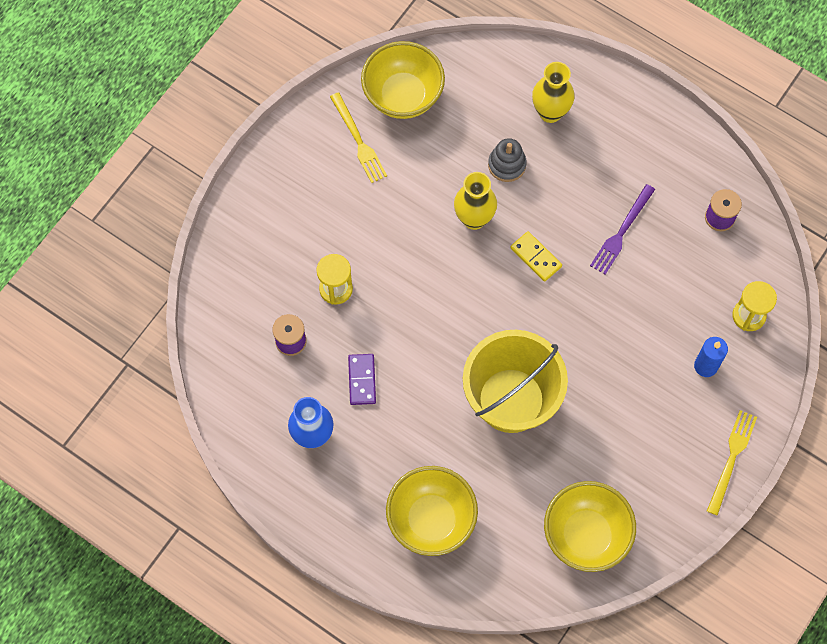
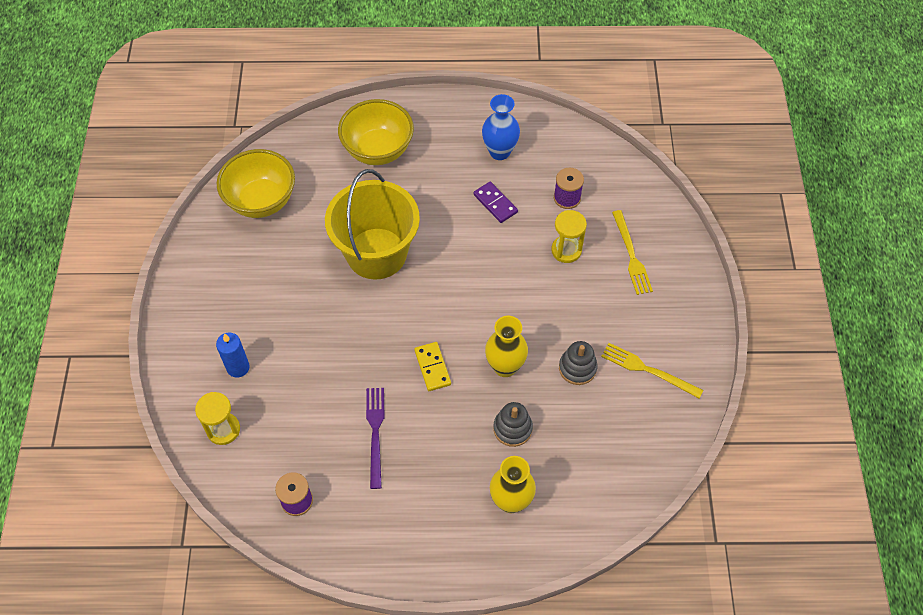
camera: 145 degrees right, 10 degrees down
(403, 96) = (646, 431): yellow bowl -> none
(414, 179) = (577, 368): none -> grey stacking toy
(536, 257) = (432, 367): yellow domino -> yellow domino turned 60 degrees clockwise
(731, 458) = (178, 311): yellow fork -> yellow fork (631, 255)

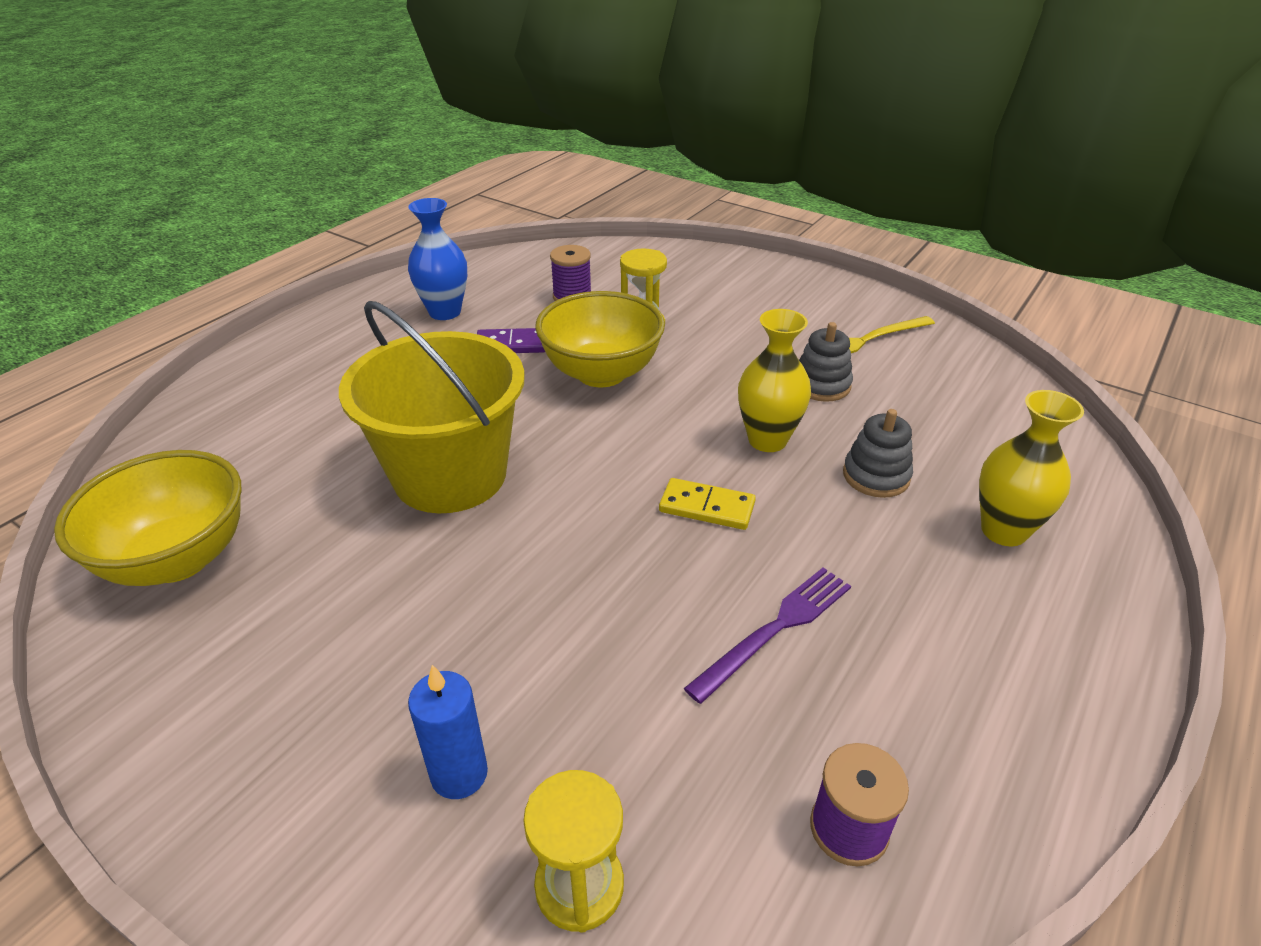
camera: 55 degrees left, 20 degrees down
(375, 433) = (775, 629): purple fork -> purple fork turned 105 degrees clockwise
(378, 150) = (291, 398): yellow bowl -> yellow bowl (601, 373)
(631, 255) = (699, 290): yellow fork -> none

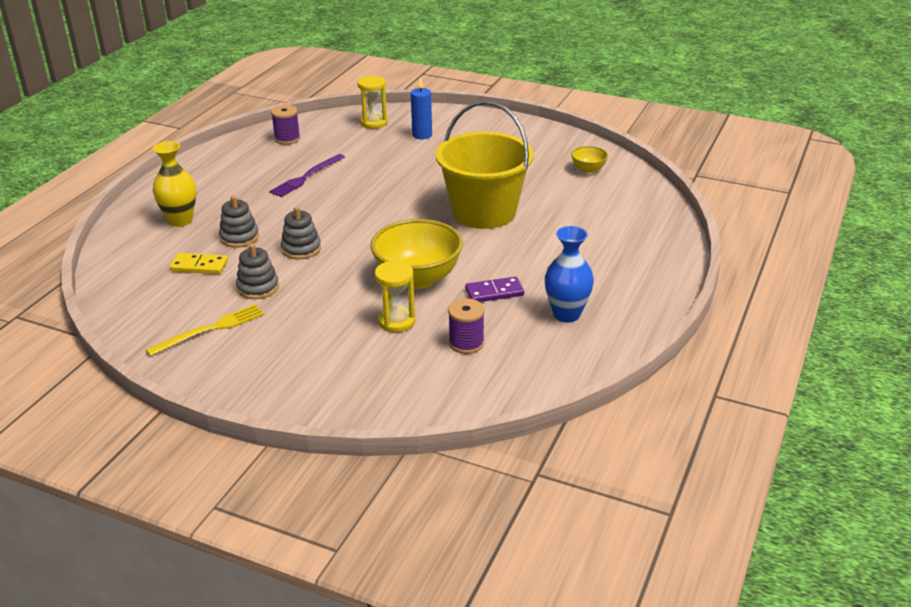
camera: 170 degrees right, 5 degrees down
(178, 559) = (588, 169): yellow bowl -> yellow bowl, size x0.48
(706, 507) = (338, 213): yellow domino -> yellow domino (199, 266)
(767, 440) = (301, 249): yellow vase -> grey stacking toy

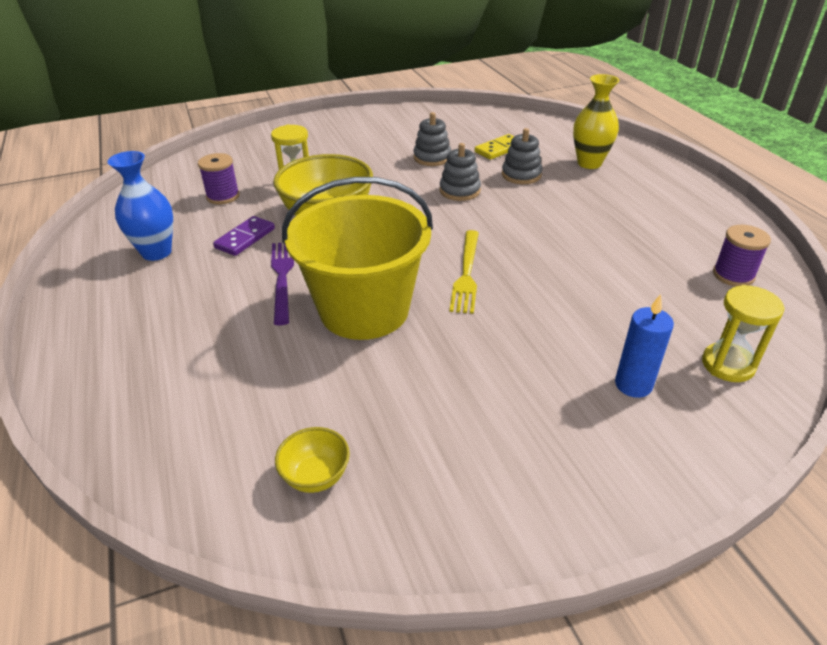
camera: 135 degrees right, 5 degrees up
(210, 329) = (409, 130): yellow fork -> yellow fork (466, 273)
(306, 177) = (603, 246): purple fork -> purple fork (282, 278)

